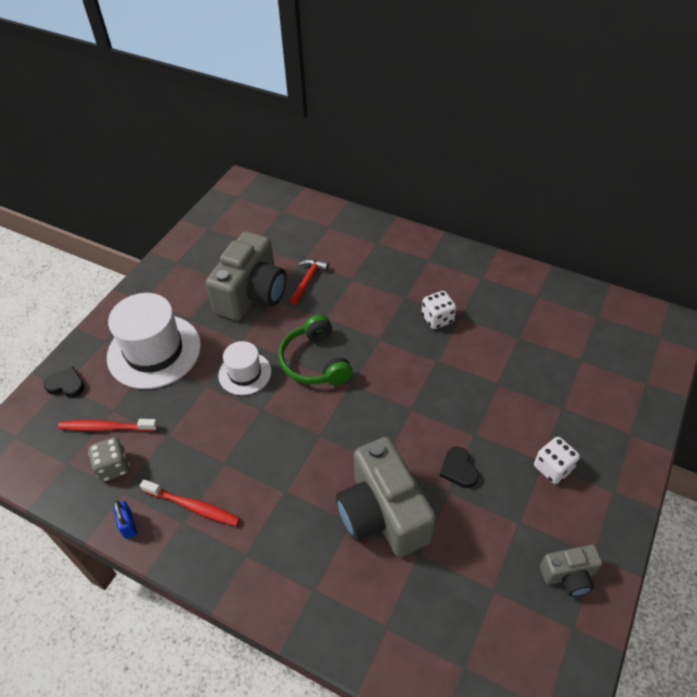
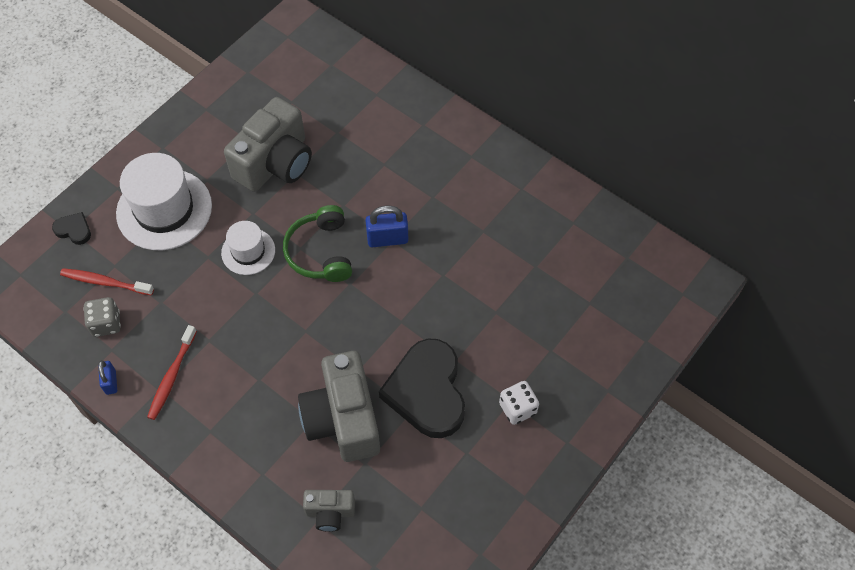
camera: 10 degrees right, 10 degrees up
(193, 506) = (172, 376): red toothbrush -> red toothbrush turned 75 degrees clockwise
(308, 280) = (337, 157): red hammer -> none
(375, 339) = (387, 239): none -> blue padlock
(437, 319) = (458, 228): white dice -> none
(458, 469) = (427, 391): black heart -> black heart, size x2.35
(568, 575) = (493, 509): grey camera -> grey camera (330, 512)

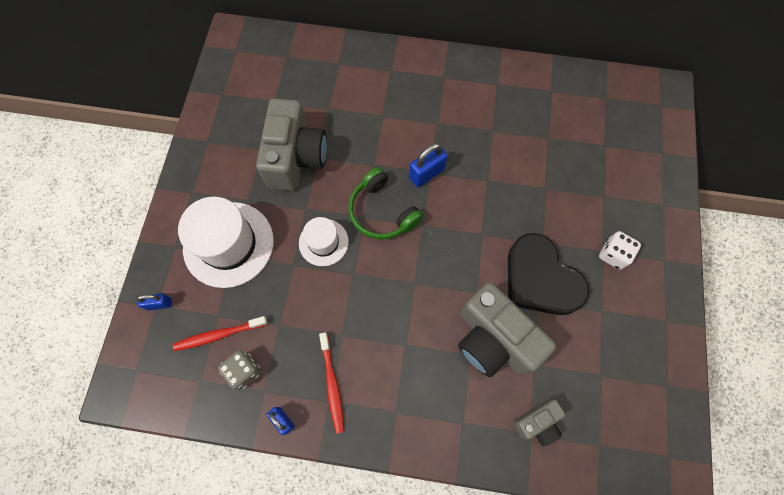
camera: 30 degrees left, 10 degrees up
(74, 230) = (160, 304): black heart -> blue padlock

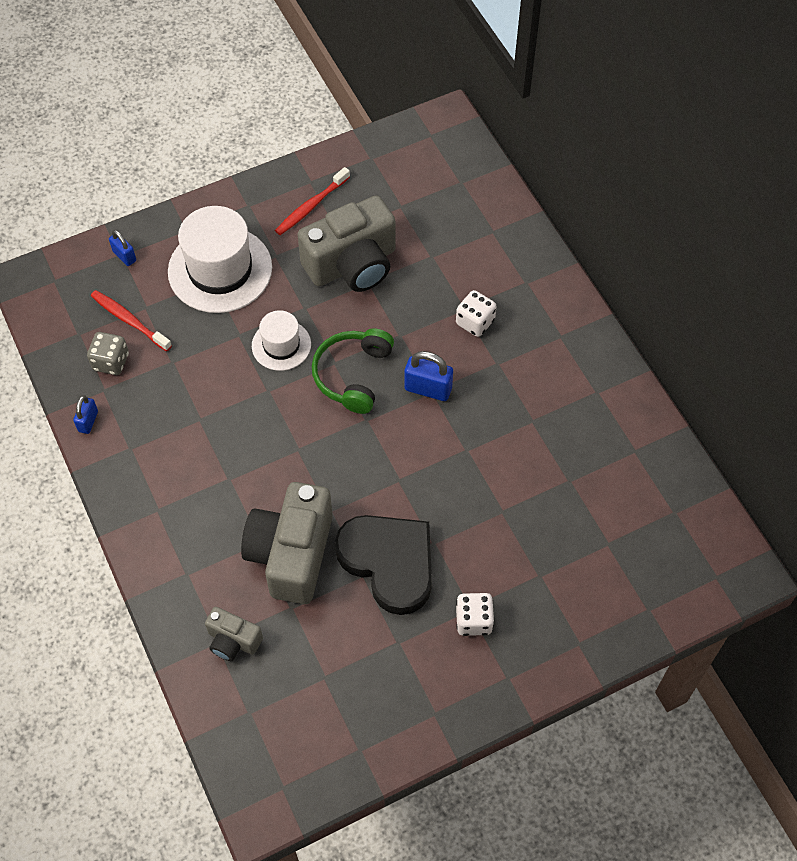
camera: 55 degrees right, 10 degrees down
(332, 384) = (147, 440): red toothbrush -> red toothbrush (311, 206)
(397, 116) = (475, 322): none -> white dice
(540, 279) = (389, 563): black heart -> black heart turned 120 degrees clockwise

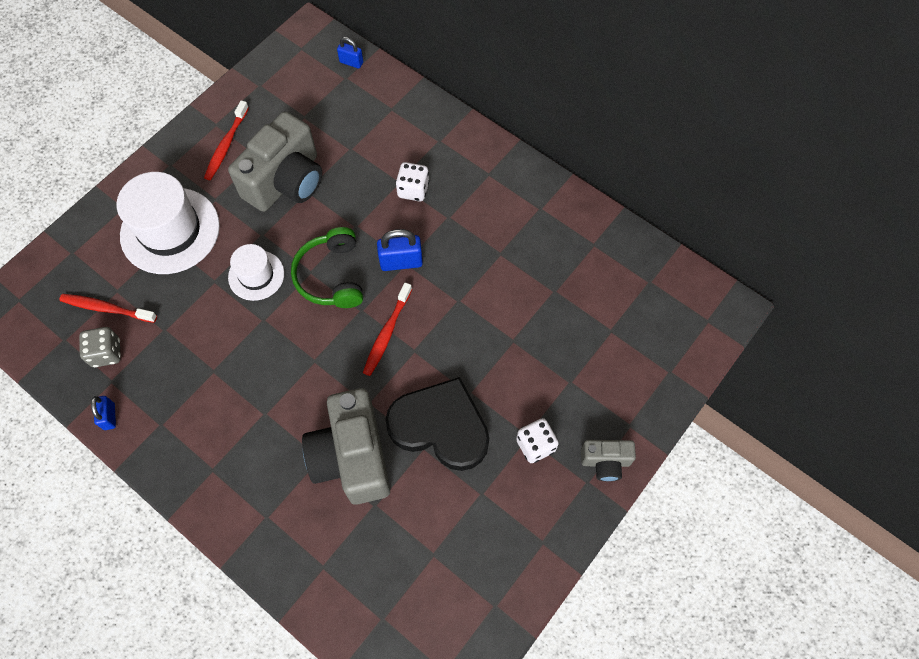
camera: 25 degrees left, 5 degrees up
(124, 256) = (76, 252): blue padlock -> blue padlock (351, 62)
(233, 641) = (337, 559): grey camera -> grey camera (605, 462)
(380, 452) = (387, 333): none -> red toothbrush

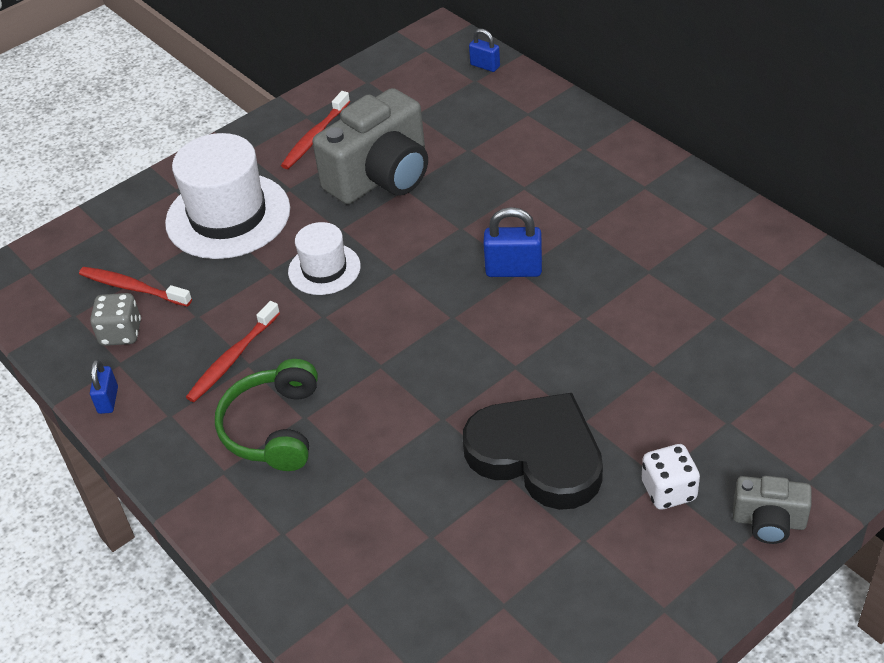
camera: 15 degrees right, 20 degrees down
(331, 276) = (420, 277): green headphones -> green headphones (273, 428)
(352, 456) = (411, 477): grey camera -> none
(387, 333) = (482, 344): red toothbrush -> red toothbrush (232, 358)
(413, 190) = (542, 196): white dice -> none

